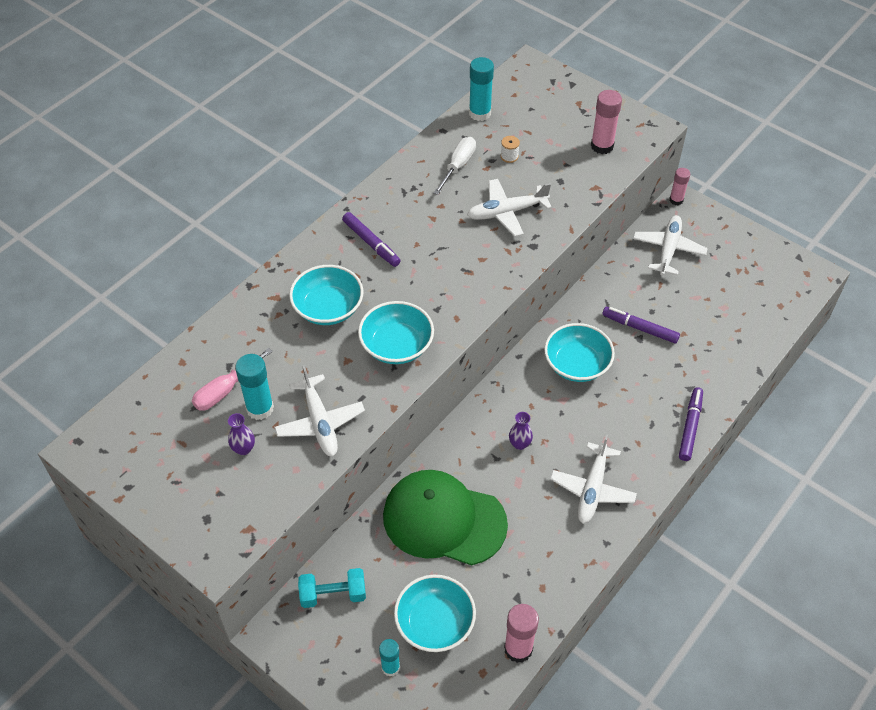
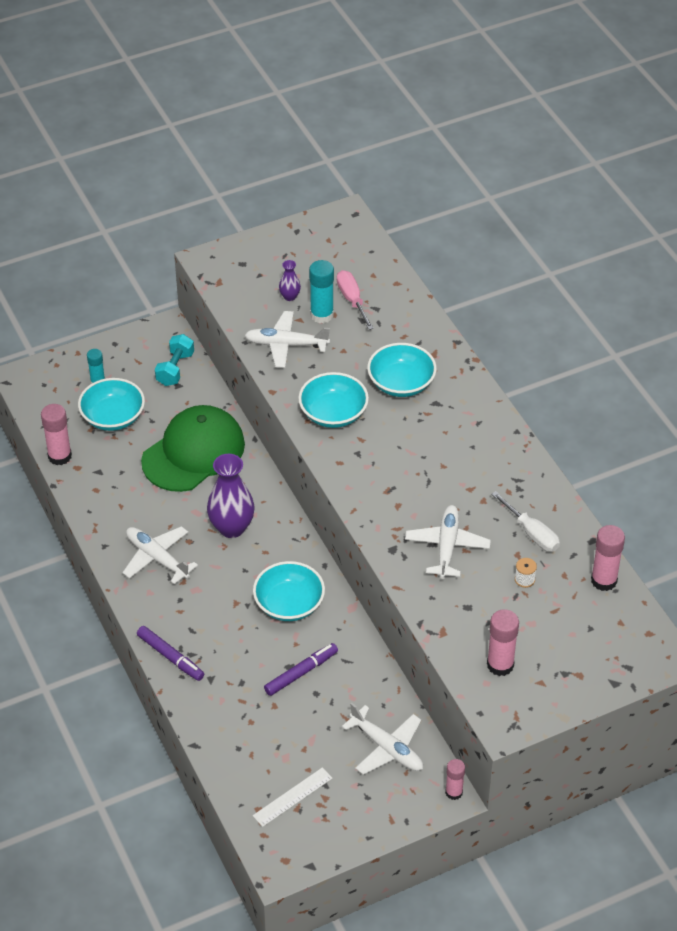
camera: 115 degrees right, 5 degrees down
(371, 243) = (462, 434): purple marker -> none
(480, 113) = (604, 580): turquoise glue stick -> pink glue stick
(519, 444) = (231, 528): purple vase -> purple vase, size x2.07
(753, 289) = (292, 797): none -> white ruler

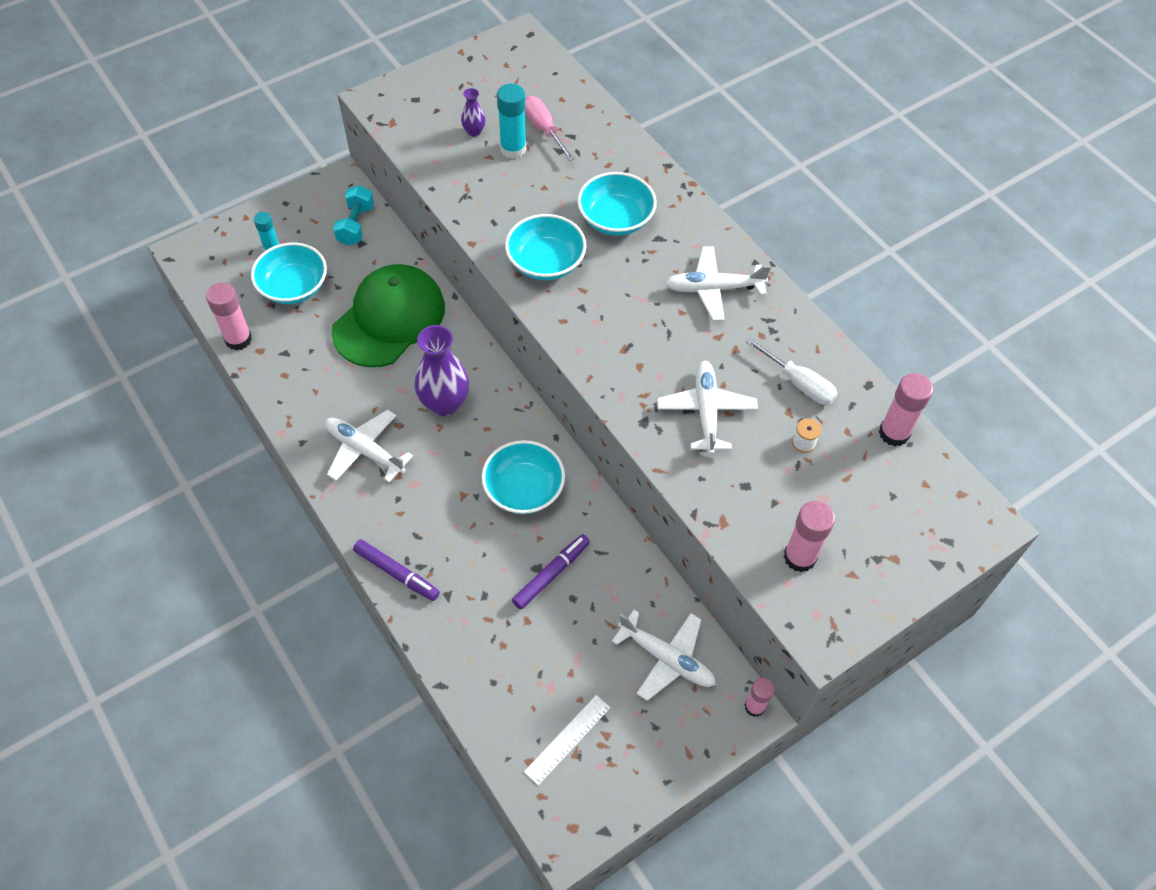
camera: 10 degrees left, 10 degrees up
(286, 345) = (479, 187): white plane -> white plane (714, 289)

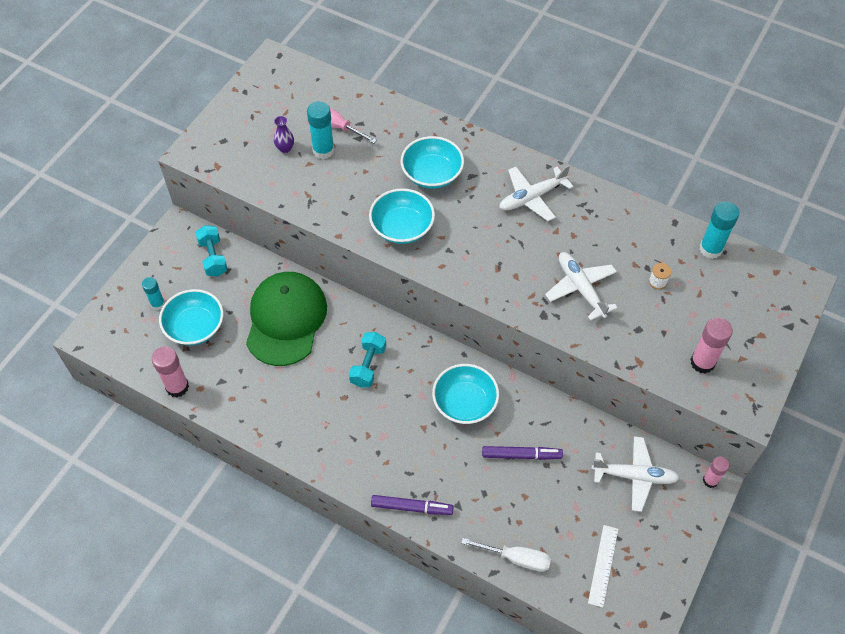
camera: 25 degrees left, 0 degrees up
(365, 450) = (331, 428): white plane -> none
(444, 403) = (368, 366): purple vase -> turquoise dumbbell
(551, 574) = (521, 455): purple marker -> purple marker turned 75 degrees clockwise
(798, 383) = (629, 241): white screwdriver -> white screwdriver (516, 558)
(894, 433) = (710, 249): pink glue stick -> turquoise glue stick

